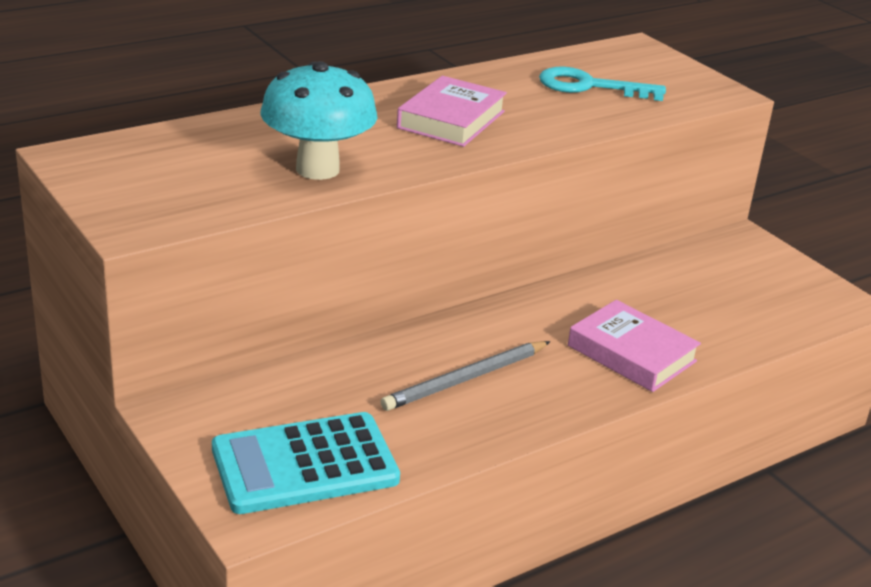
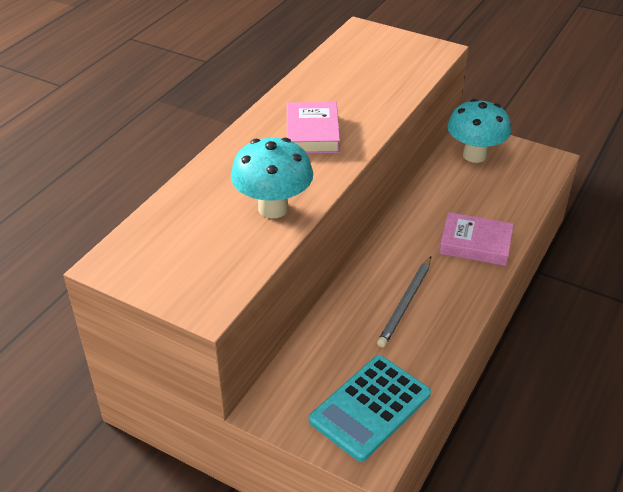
camera: 25 degrees left, 10 degrees up
(590, 86) = (364, 73): turquoise key -> none
(730, 262) = (474, 155): none -> turquoise mushroom

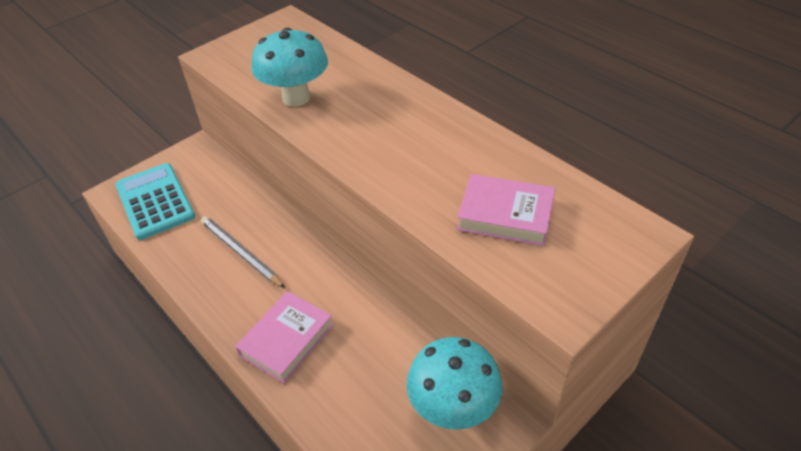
camera: 110 degrees right, 5 degrees up
(312, 133) = (399, 139): pink book -> pink book (505, 215)

